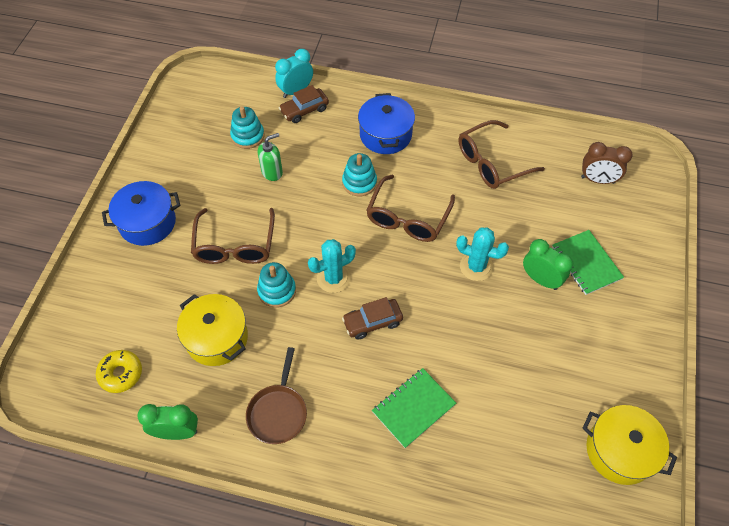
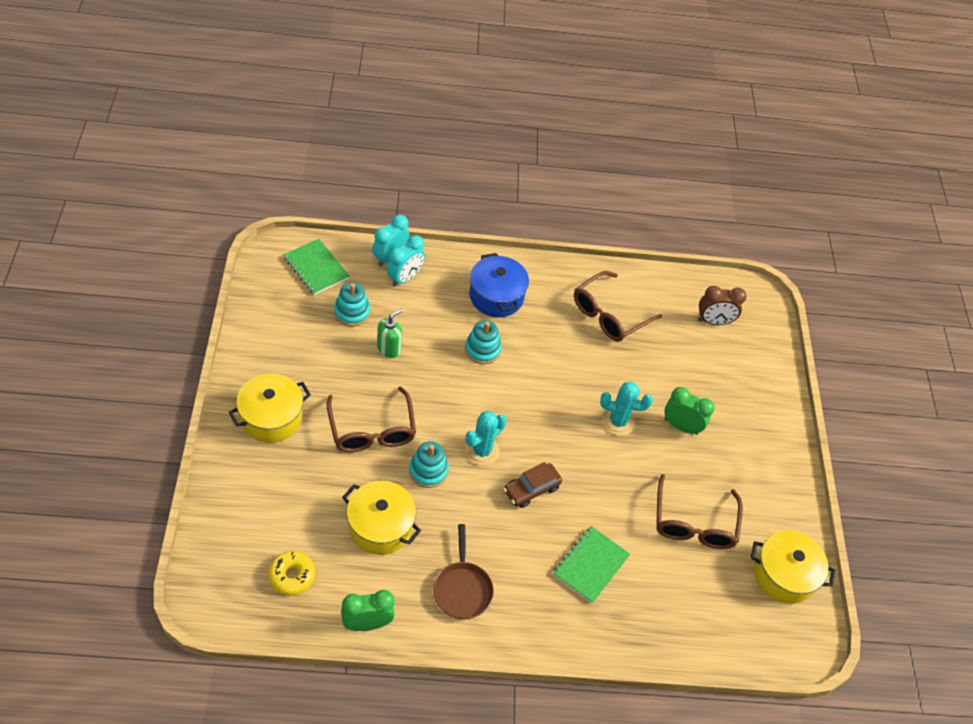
camera: 20 degrees left, 5 degrees down
(147, 223) = (271, 417): blue pot -> yellow pot
(304, 110) = (405, 278): brown car -> turquoise clock
(407, 218) = (540, 380): brown glasses -> brown glasses (694, 523)
(586, 263) = (720, 405): green notebook -> green notebook (316, 268)

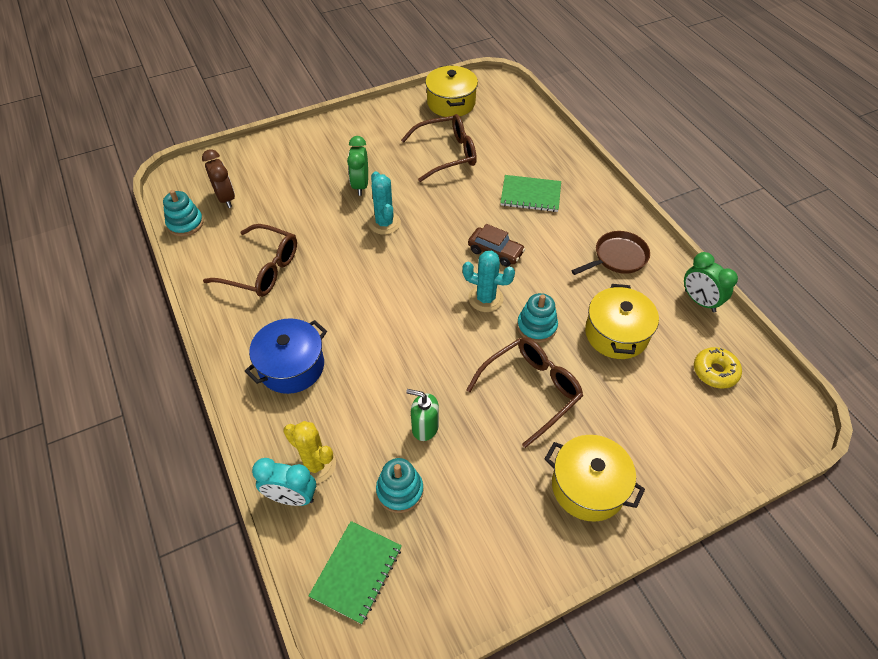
camera: 110 degrees left, 0 degrees up
(405, 278) = (315, 464): turquoise clock -> yellow cactus
(482, 350) = (371, 347): turquoise stacking toy -> turquoise stacking toy (185, 223)

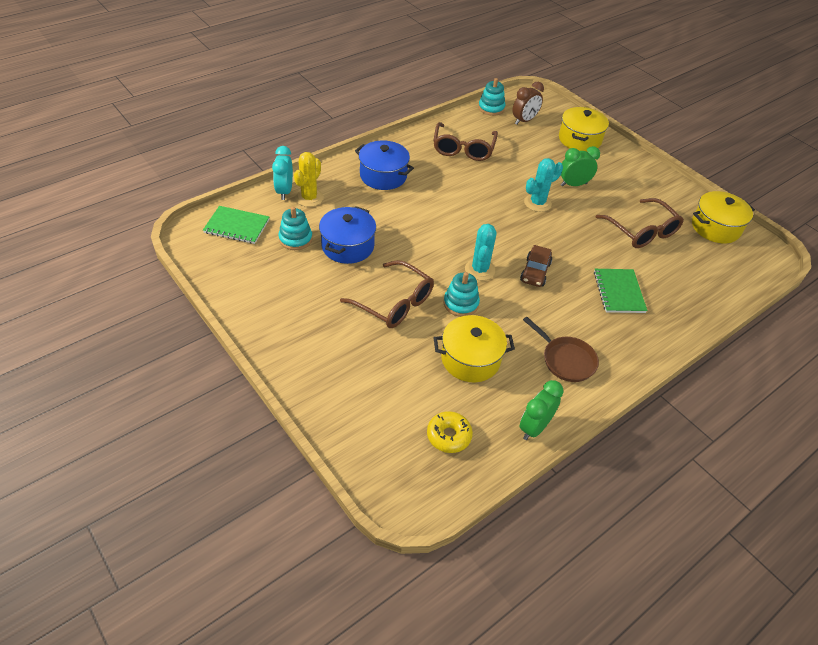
camera: 75 degrees right, 5 degrees down
(424, 427) = (348, 246): green soap dispenser -> blue pot
(588, 487) = (312, 341): yellow pot -> yellow pot (579, 139)

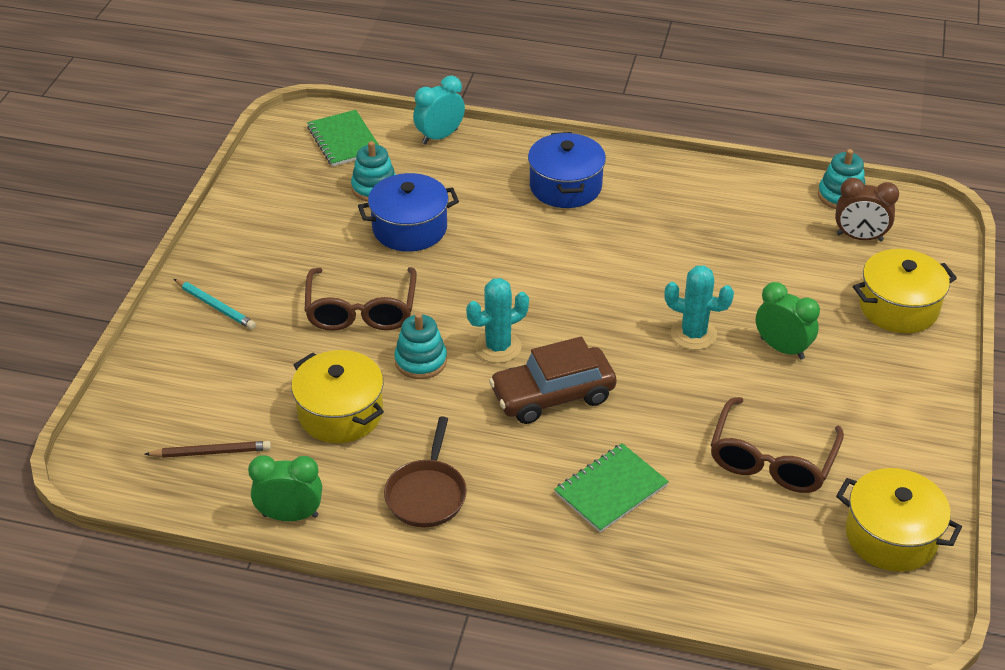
camera: 55 degrees right, 5 degrees down
(309, 198) = (452, 158): yellow cactus -> none
(319, 363) = (215, 306): none -> turquoise pencil
(448, 436) = (211, 452): yellow donut -> brown pencil
(463, 149) = (713, 218): brown glasses -> none
(535, 272) = (552, 395): brown car -> brown car, size x1.53

